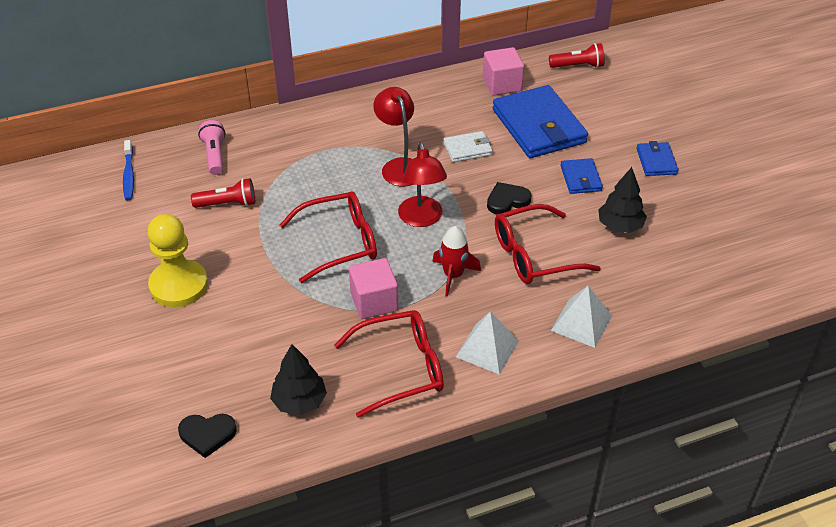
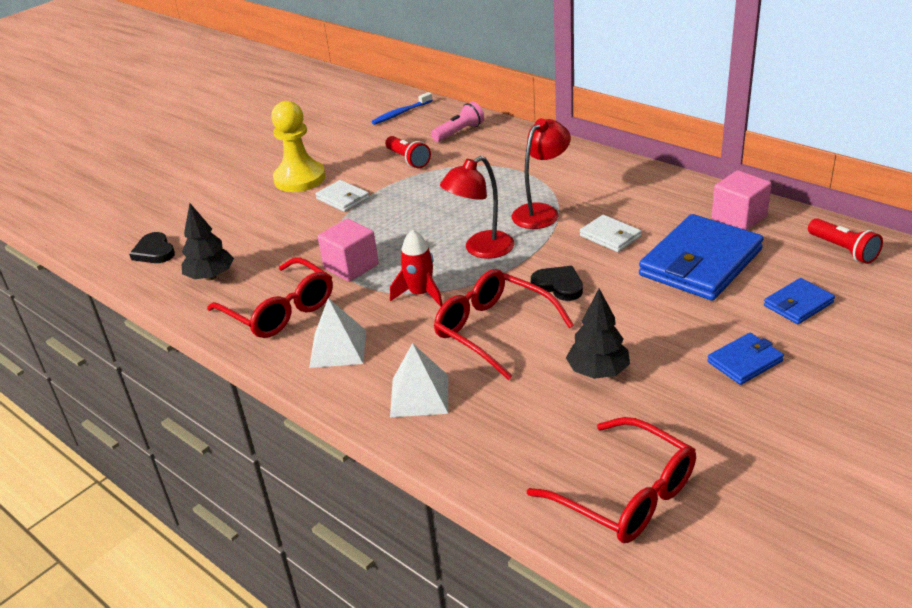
camera: 65 degrees right, 10 degrees down
(251, 269) = (343, 198): none -> white wallet
(339, 243) = (409, 223): red glasses -> red glasses (626, 495)
(581, 178) = (647, 318): blue wallet -> blue wallet (798, 304)

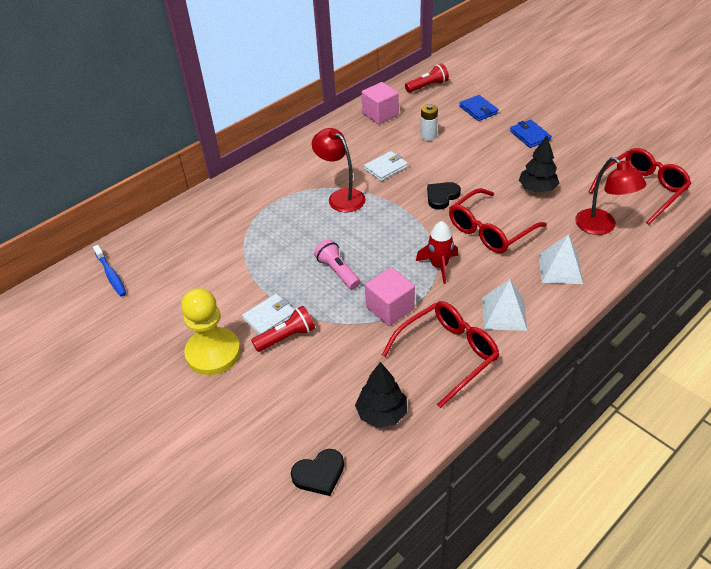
camera: 85 degrees left, 10 degrees up
(408, 160) = (215, 270): red flashlight -> red flashlight (286, 337)
(459, 132) = (180, 235): pink flashlight -> pink flashlight (338, 271)
(481, 250) = (385, 231): red lamp -> red lamp (601, 227)
(700, 263) = (428, 136): blue wallet -> white battery

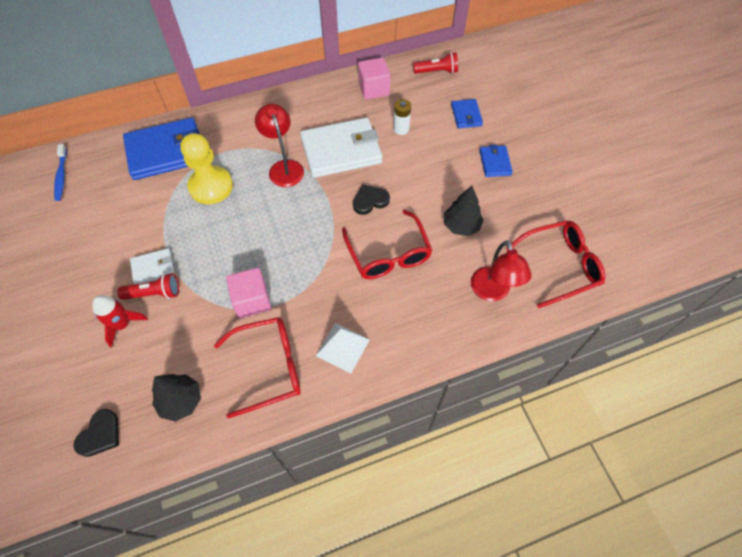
camera: 20 degrees right, 15 degrees up
(211, 221) = (166, 152): none -> blue wallet
(213, 353) = (91, 284): yellow pawn -> yellow pawn (211, 186)
(319, 474) = (100, 435): black heart -> black heart turned 60 degrees counterclockwise
(338, 271) = (233, 245): pink flashlight -> none
(386, 168) = (341, 151): white wallet -> white wallet, size x2.06
(439, 266) = (320, 274): red rocket -> red rocket (122, 324)
(490, 230) = (388, 254): red glasses -> red glasses turned 90 degrees counterclockwise
(560, 269) = (423, 321): white pyramid -> none

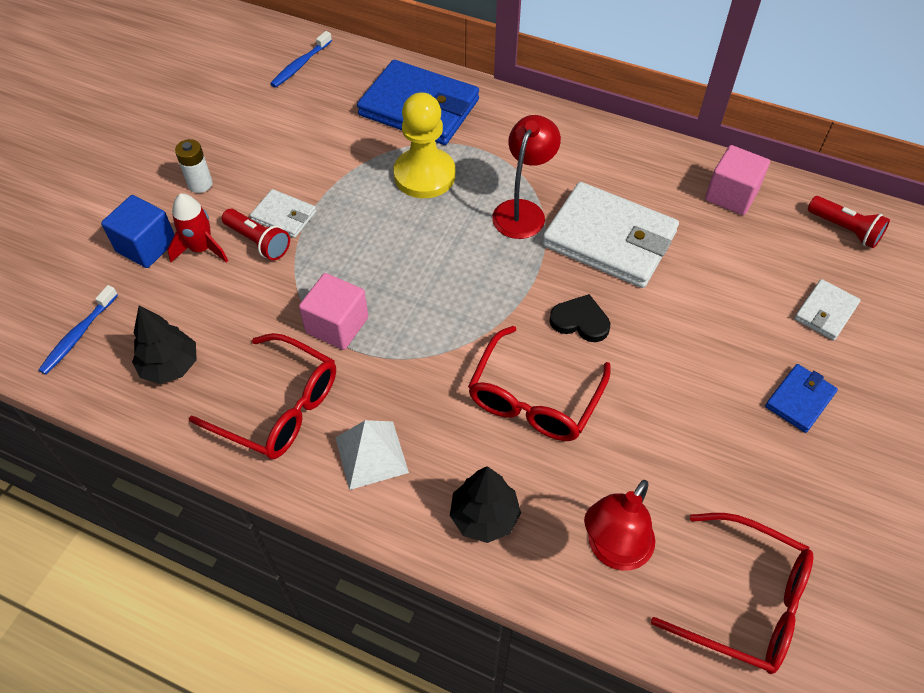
camera: 45 degrees right, 5 degrees down
(83, 351) = (146, 246): none -> blue cube
(100, 435) = (78, 335): black heart -> blue toothbrush
(401, 129) = (714, 266): white battery -> white battery (200, 184)
(461, 226) = (662, 439): black tree -> black tree (484, 516)
(466, 115) = (825, 312): blue wallet -> white wallet

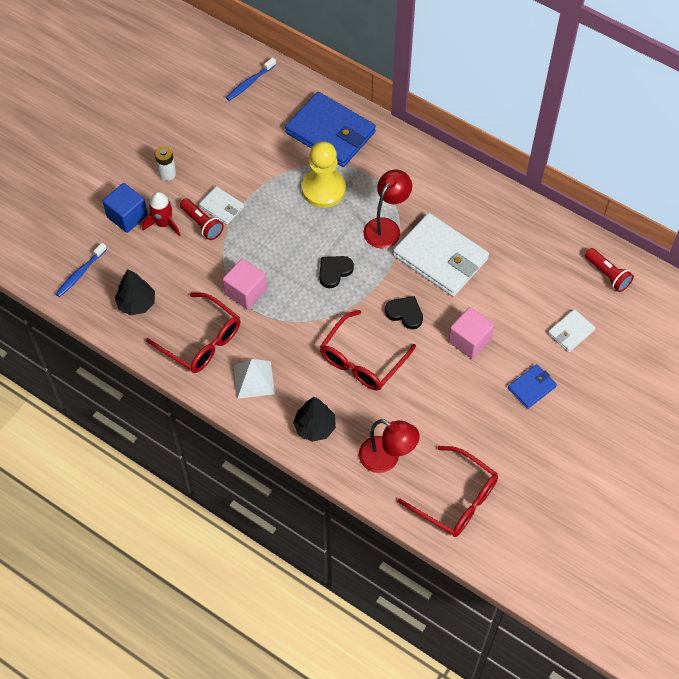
camera: 10 degrees right, 5 degrees up
(463, 278) = (334, 271): none -> black heart
(613, 551) = (387, 459): red lamp -> red lamp turned 105 degrees counterclockwise
(731, 195) = (536, 236): pink cube -> pink cube (469, 340)

